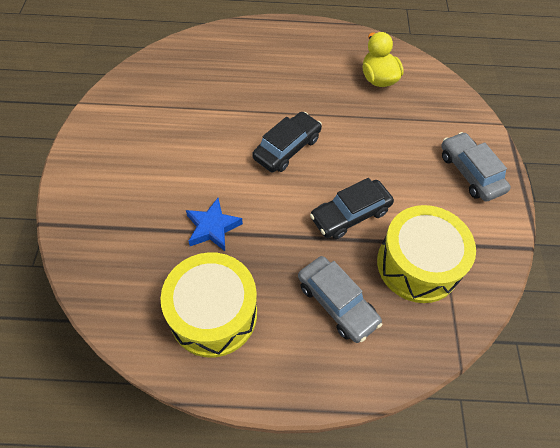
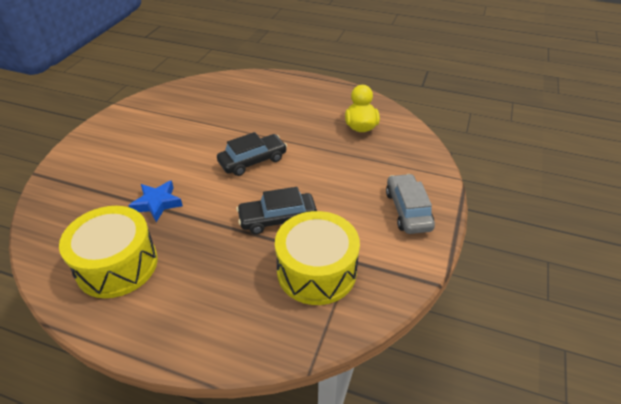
camera: 20 degrees right, 15 degrees down
(337, 303) = (225, 283): grey car -> none

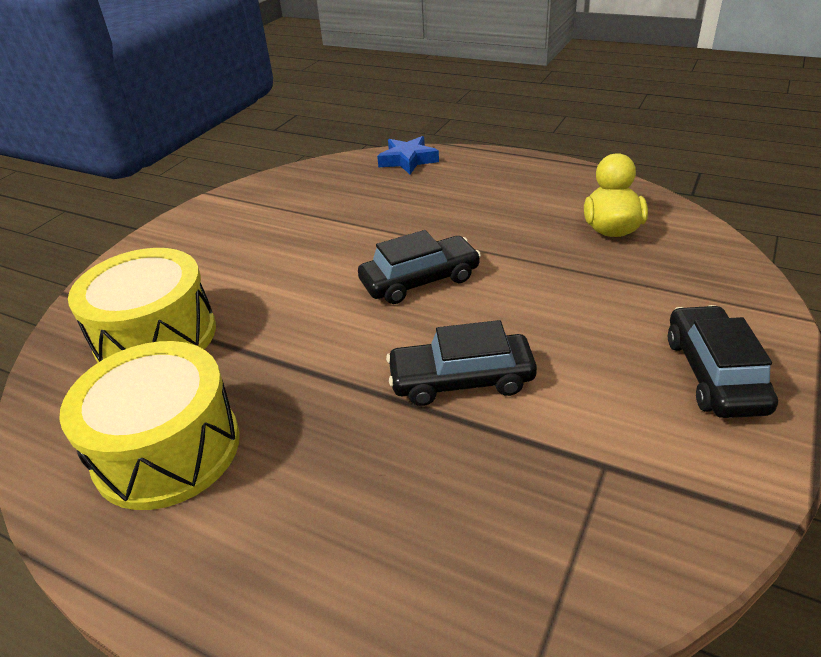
camera: 10 degrees right, 5 degrees down
(157, 203) = (251, 346): blue star -> blue star (408, 160)
(316, 271) = (536, 482): yellow drum -> yellow drum (156, 337)
(408, 210) = (714, 373): grey car -> black car

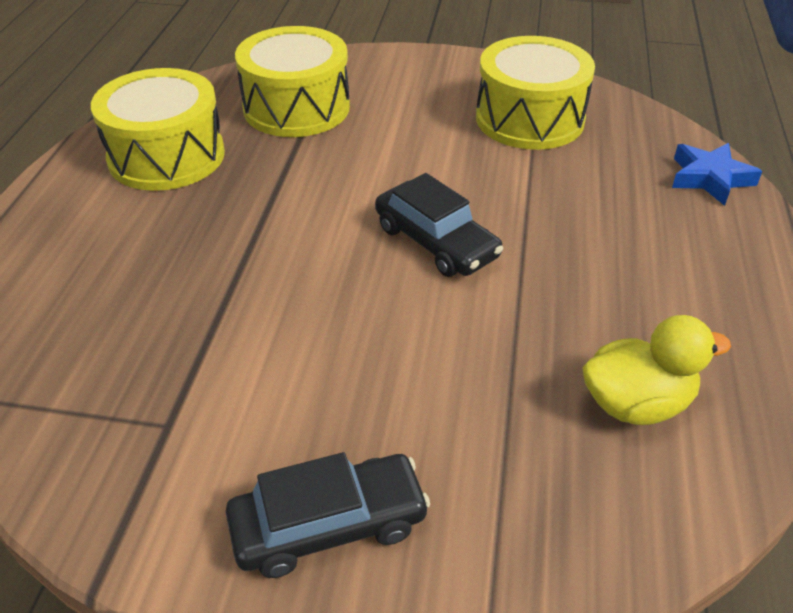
camera: 70 degrees right, 5 degrees up
(286, 211) = (529, 119): none -> yellow drum
(461, 380) = (275, 302): black car -> none

